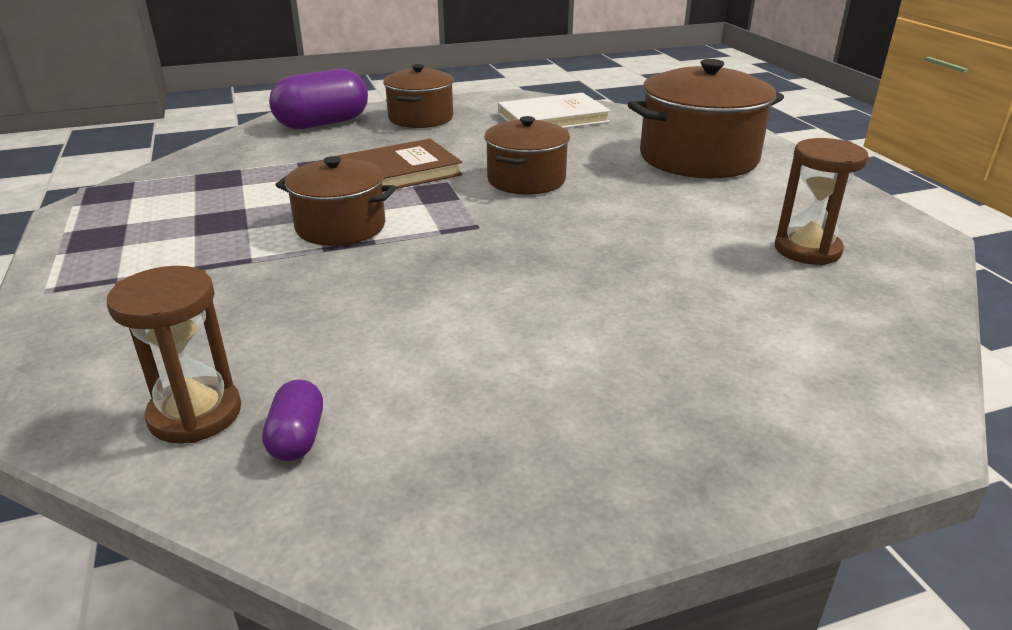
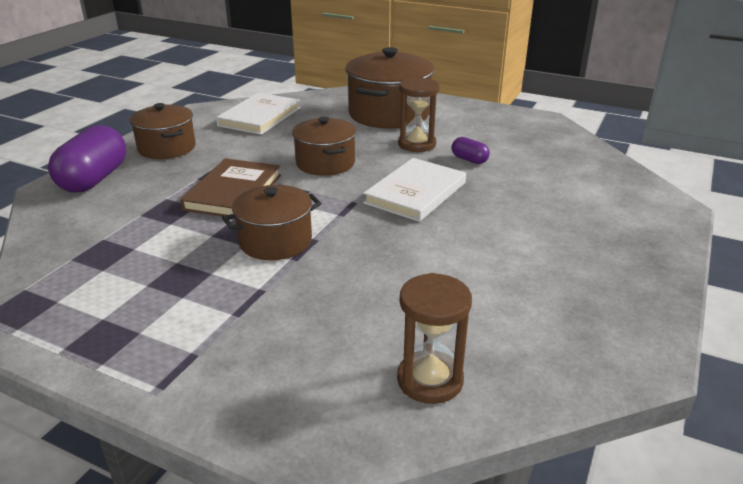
camera: 45 degrees left, 0 degrees up
(297, 438) = (499, 353): purple capsule -> purple capsule (469, 160)
(557, 245) = (416, 193): none -> white book
(807, 250) = (519, 145): brown hourglass -> brown hourglass (417, 144)

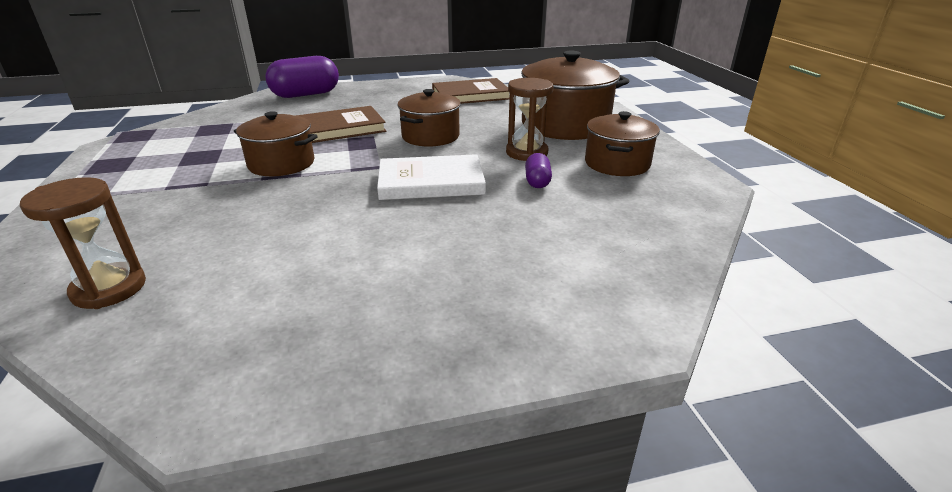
camera: 50 degrees right, 0 degrees up
(167, 148) = (376, 93): brown pot -> brown pot (617, 163)
(259, 117) = (470, 95): white book -> brown book

